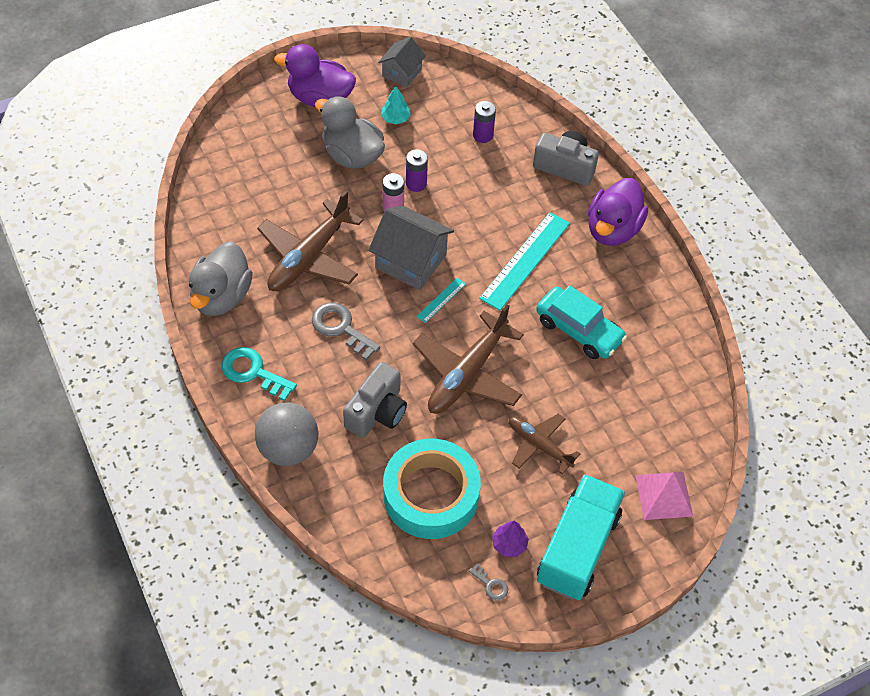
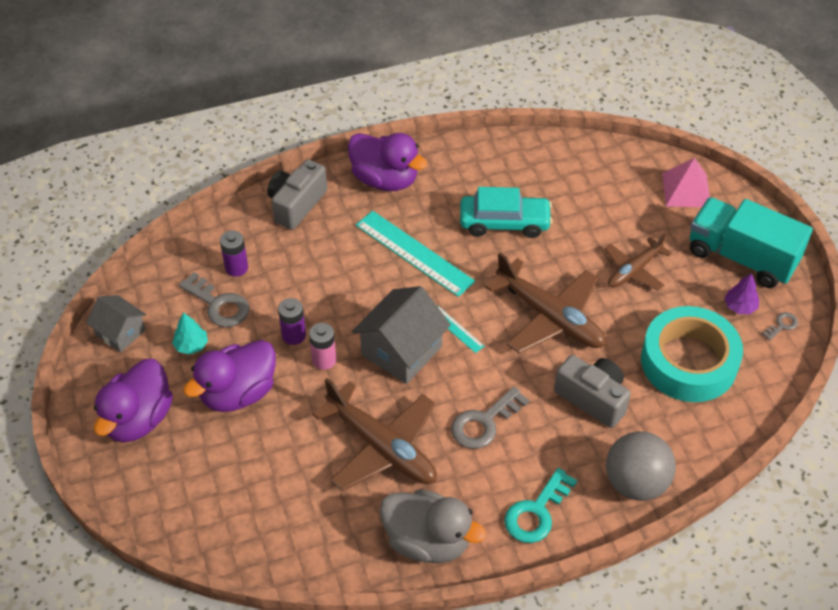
camera: 80 degrees left, 5 degrees down
(352, 155) = (238, 393): grey duck -> purple duck
(440, 129) = (219, 304): none -> grey key
(579, 330) = (504, 223): turquoise car -> turquoise car turned 45 degrees clockwise

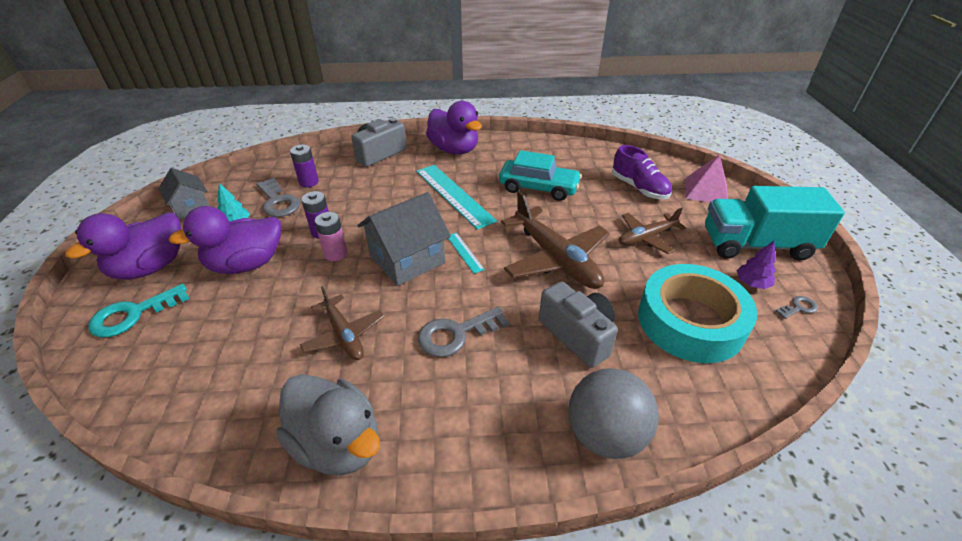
camera: 15 degrees right, 10 degrees down
(381, 447) = (344, 335): brown plane -> brown plane, size x0.60
(536, 512) = (475, 441): turquoise key -> turquoise key (133, 314)
(614, 200) = (639, 188): none -> purple shoe
(741, 257) = (756, 245): turquoise truck -> turquoise truck turned 45 degrees counterclockwise

